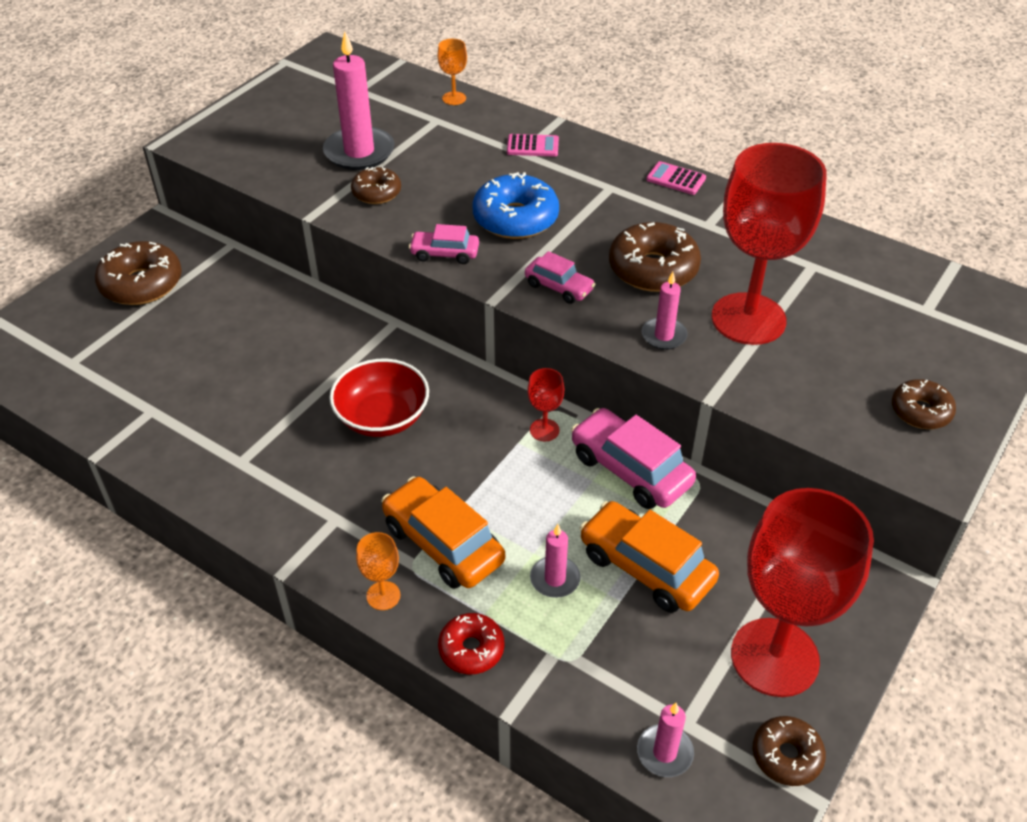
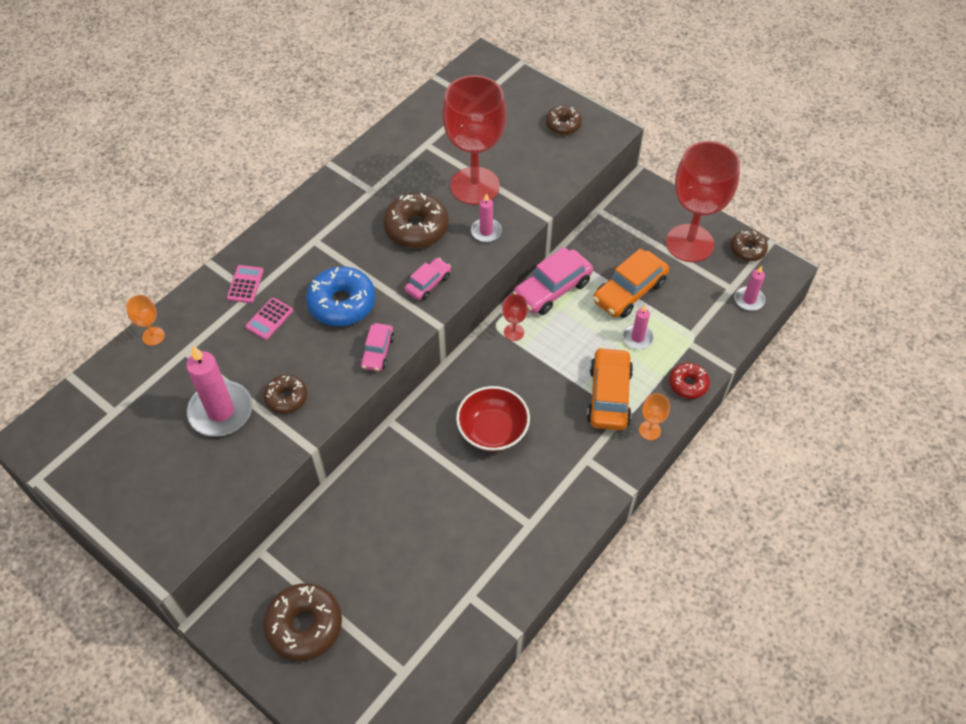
camera: 85 degrees left, 10 degrees up
(443, 543) = (609, 396): orange car -> orange car turned 135 degrees clockwise
(676, 179) = (312, 200): pink calculator -> pink calculator (269, 319)

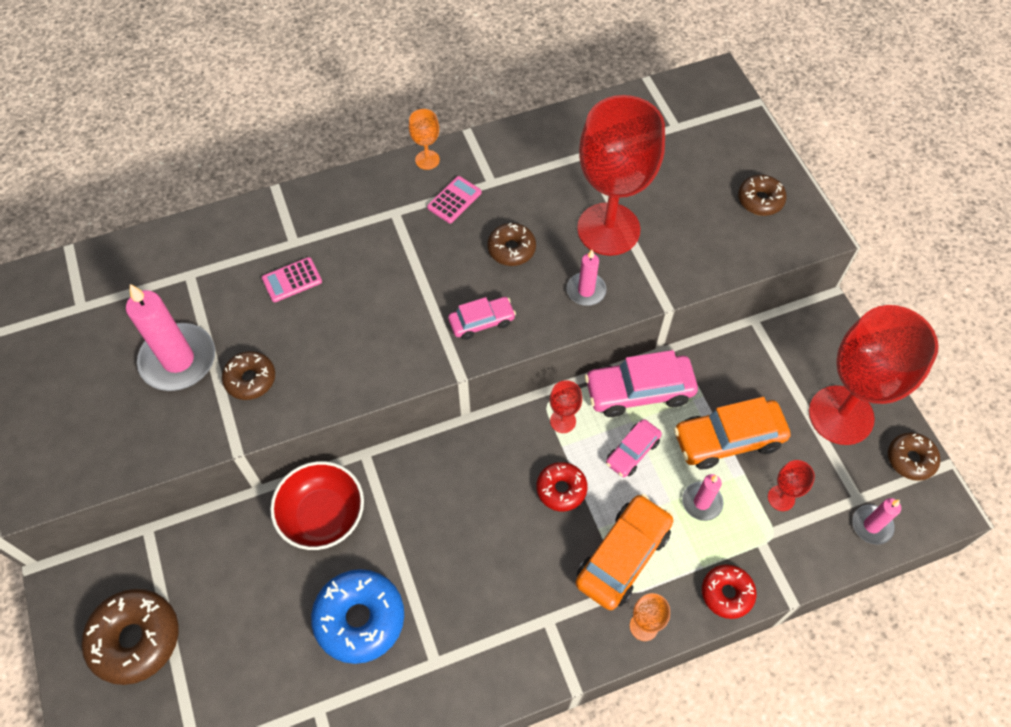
camera: 30 degrees right, 5 degrees up
(153, 336) = (170, 242): orange goblet -> orange goblet (427, 160)
(245, 284) = (294, 229): pink calculator -> pink calculator (454, 200)
(342, 303) = (376, 299): blue donut -> blue donut (360, 619)
(377, 352) = (376, 375): pink car -> pink car (632, 452)
(416, 228) = (511, 249): brown donut -> brown donut, size x0.59
(492, 430) = (466, 526): red bowl -> red bowl (322, 515)
(541, 375) = (561, 489): none -> red donut
(685, 311) = (781, 498): none -> red goblet

